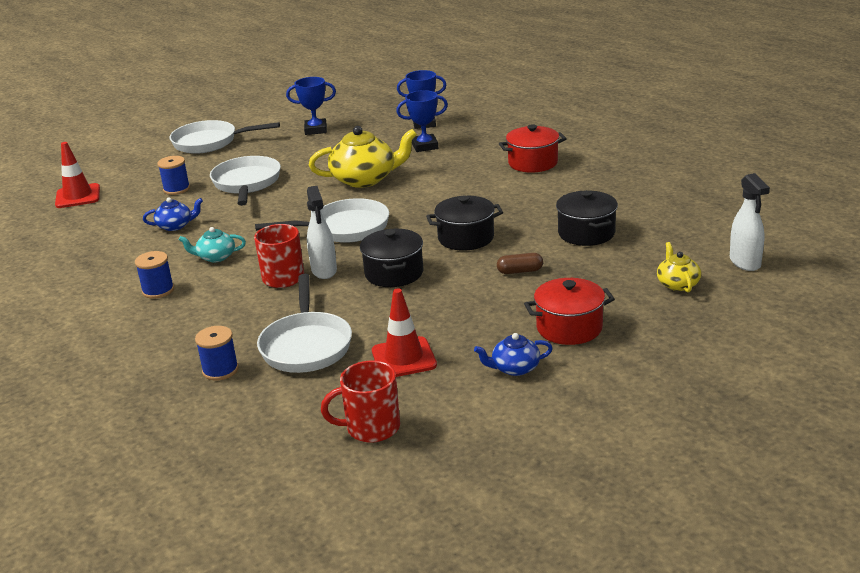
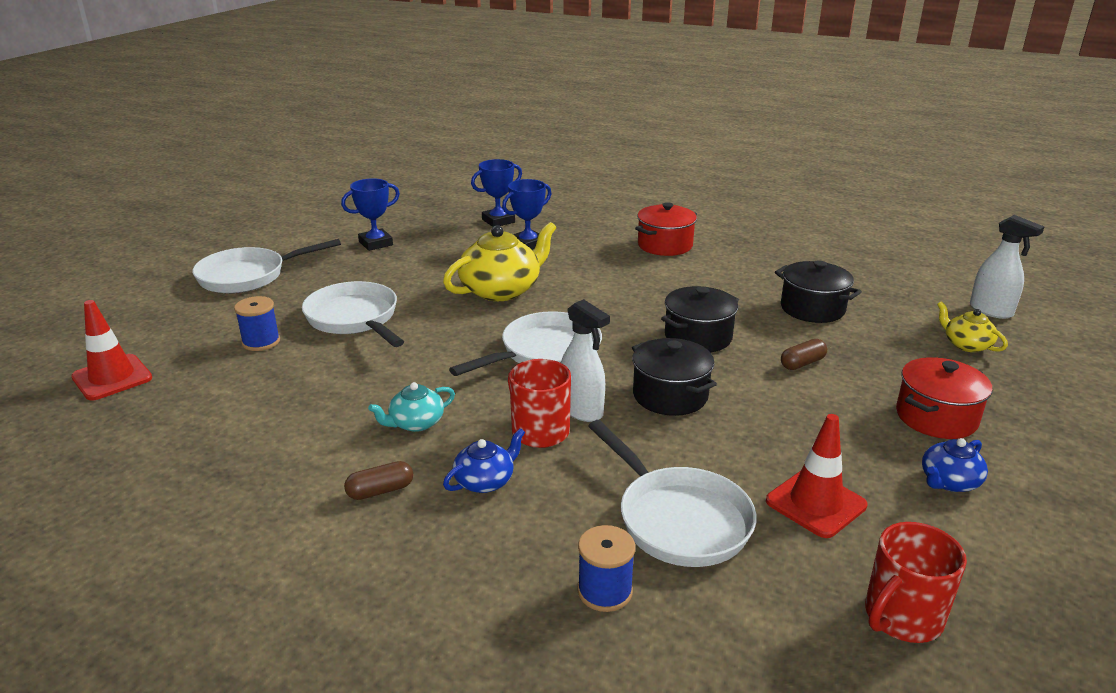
camera: 30 degrees left, 0 degrees up
(158, 290) = (380, 491): blue spool -> brown capsule
(175, 226) = (311, 391): blue teapot -> blue teapot (485, 481)

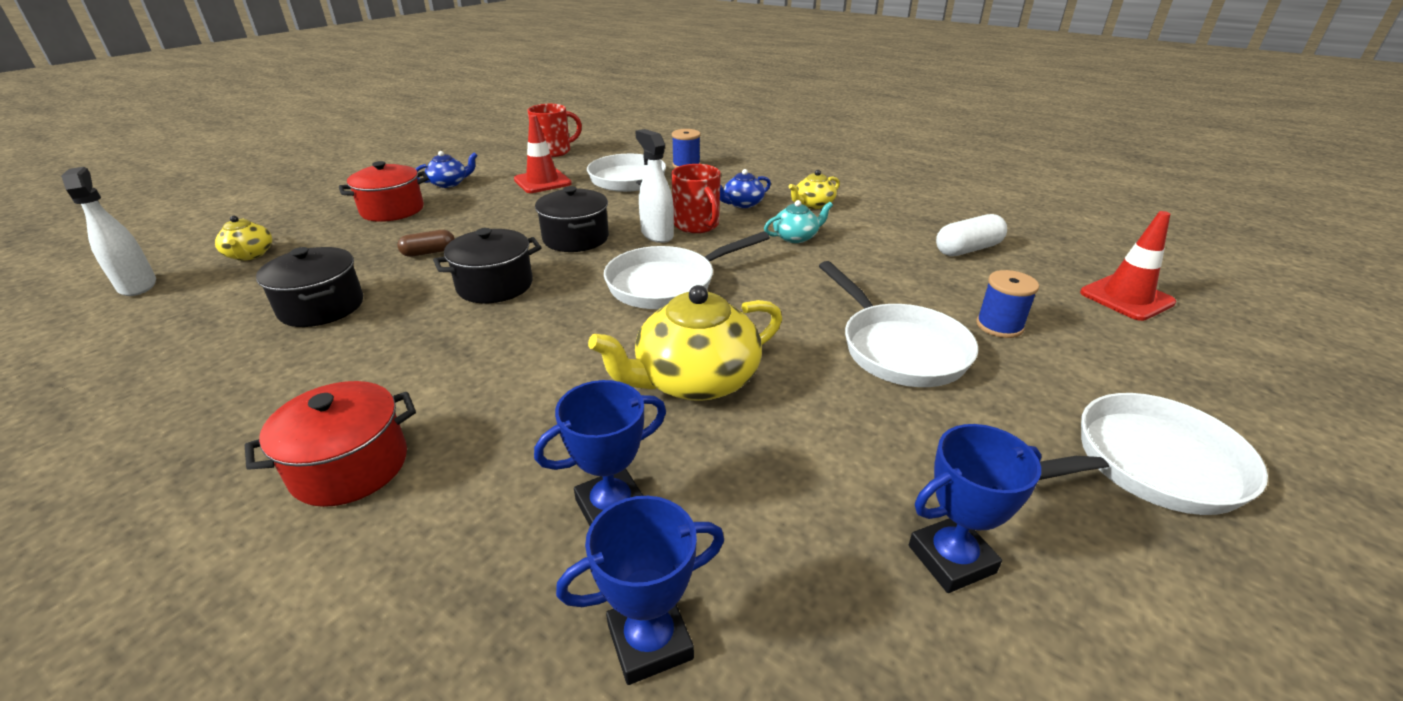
camera: 170 degrees left, 5 degrees up
(216, 424) = (967, 249): none -> white capsule
(380, 491) = (813, 204): brown capsule -> yellow teapot

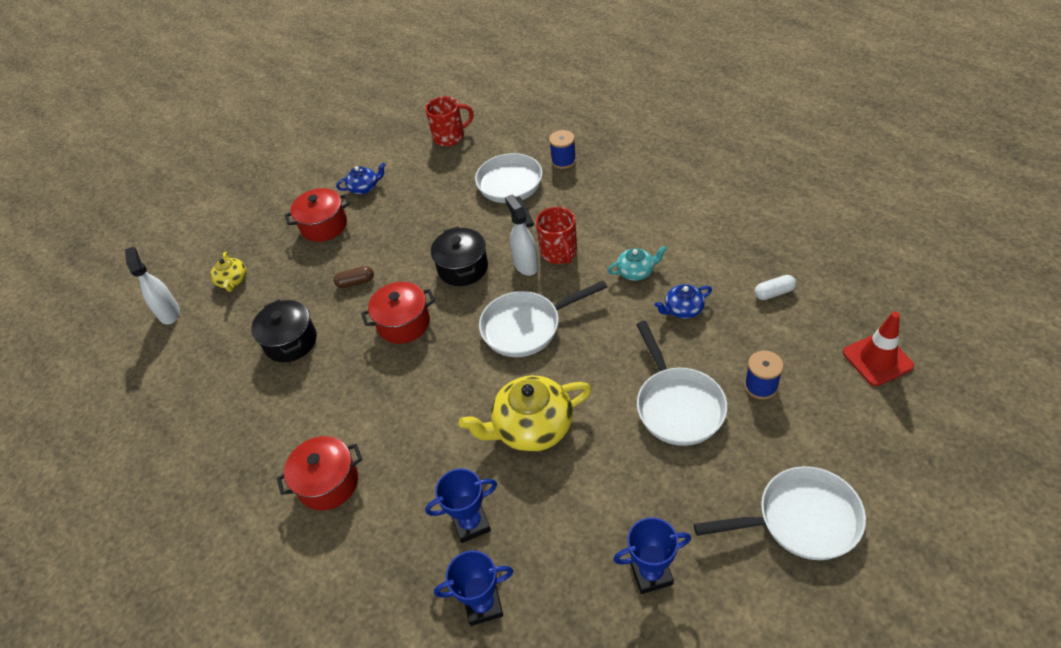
camera: 15 degrees right, 15 degrees up
(495, 285) = (404, 323): black pot -> red pot
(542, 181) = (439, 186): red traffic cone -> none
(742, 204) = (602, 223): blue teapot -> blue teapot (683, 309)
(813, 204) = (662, 225): yellow teapot -> none
(967, 249) = (774, 293): white capsule -> white capsule, size x0.66

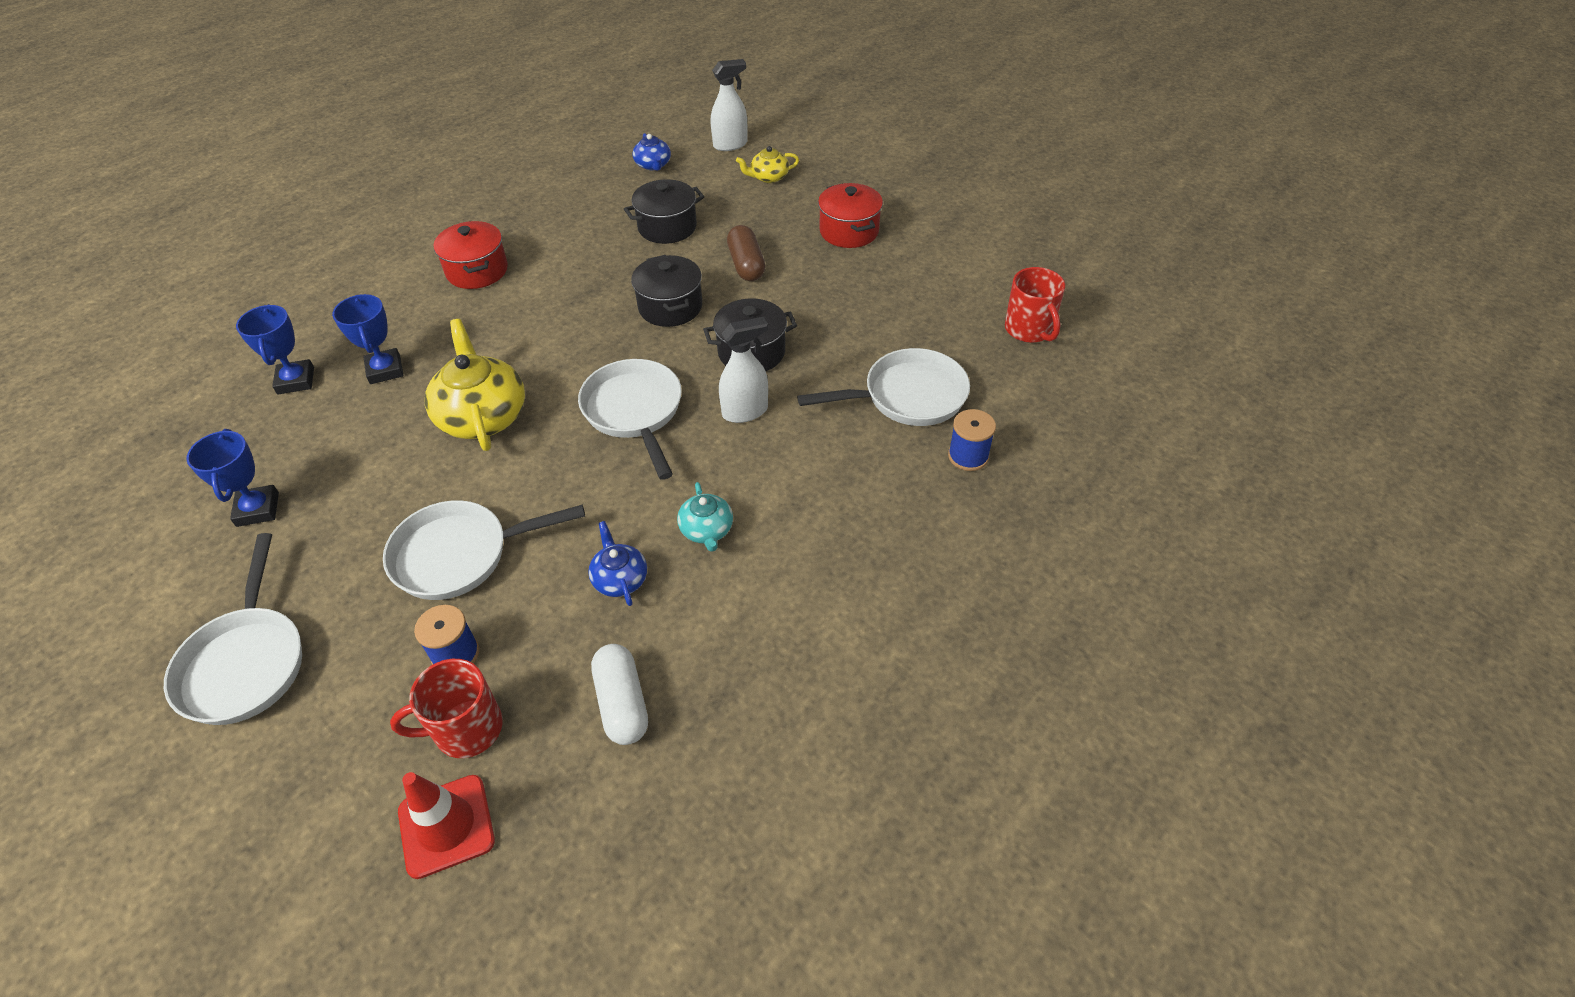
camera: 85 degrees right, 0 degrees up
(355, 282) = (746, 265): brown capsule -> brown capsule, size x1.52
(364, 188) = (918, 257): blue teapot -> blue teapot (653, 165)
(404, 323) = (670, 307): red pot -> black pot
(559, 253) = (761, 446): red mug -> red mug (466, 729)
(774, 293) = (622, 703): white capsule -> white capsule, size x1.52

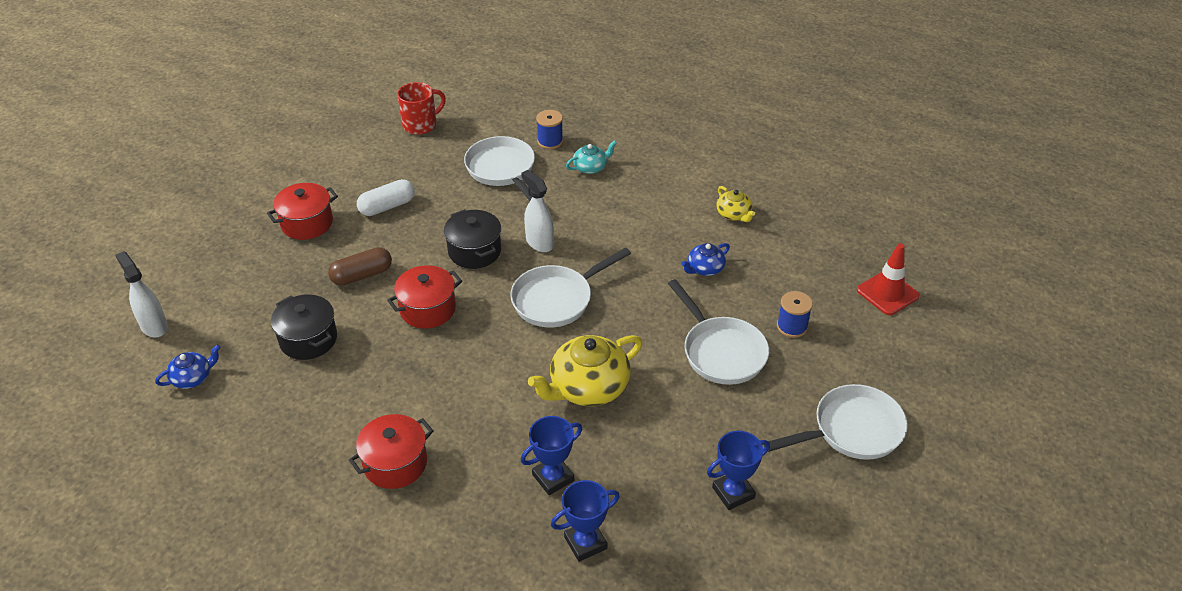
camera: 105 degrees left, 5 degrees down
(466, 729) = (834, 304): red mug -> none
(622, 703) = (785, 246): white capsule -> white capsule (387, 206)
(670, 307) = (427, 309): black pot -> red pot
(706, 530) = (651, 239): turquoise teapot -> turquoise teapot (590, 167)
(768, 177) = (219, 287): yellow teapot -> yellow teapot (734, 214)

